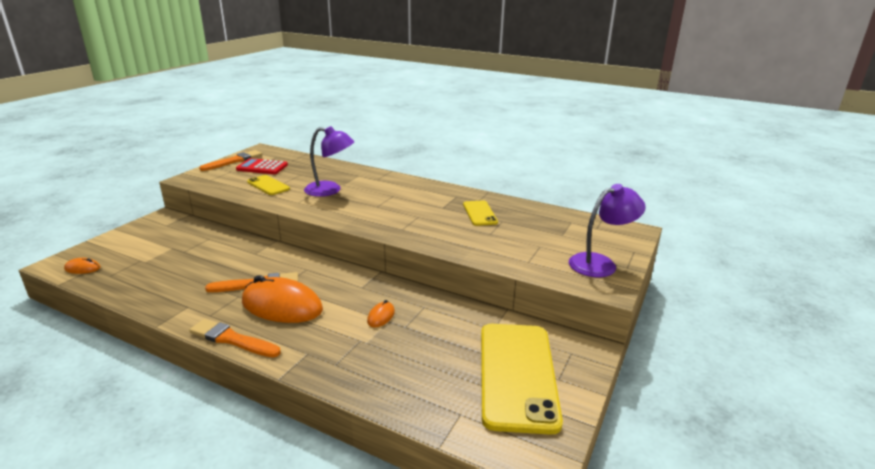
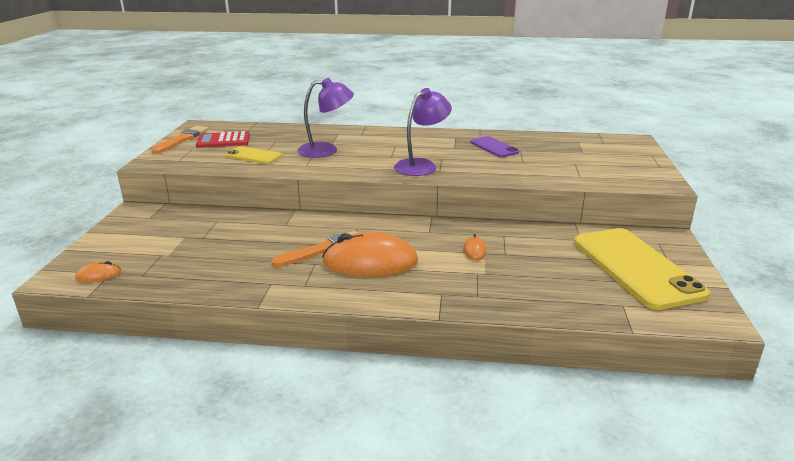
camera: 20 degrees left, 0 degrees up
(232, 339) = (354, 299): orange brush -> none
(479, 213) = (494, 147): yellow phone -> purple phone
(600, 263) = (637, 167): purple lamp -> purple lamp (422, 165)

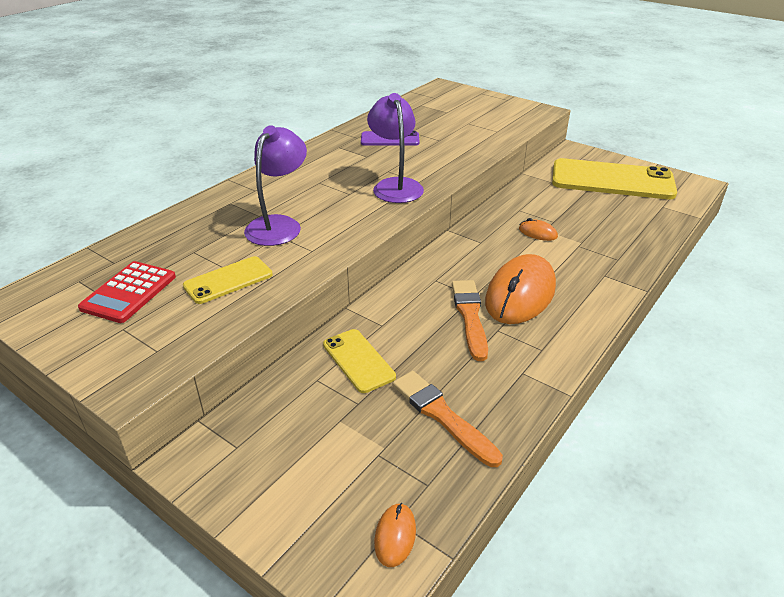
camera: 60 degrees left, 10 degrees up
(181, 140) = (62, 331): orange brush -> orange brush (442, 416)
(243, 227) = (358, 360): none -> yellow phone

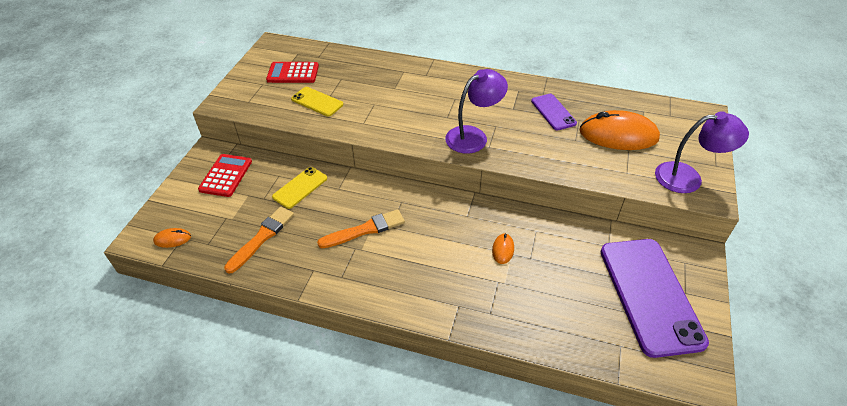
camera: 70 degrees right, 10 degrees up
(274, 443) = (226, 175): none -> red calculator
(279, 225) = (387, 100): purple lamp -> purple lamp (688, 177)
(520, 294) = (404, 253): orange mouse -> orange mouse (618, 135)
(612, 180) = (650, 295): yellow phone -> purple phone

